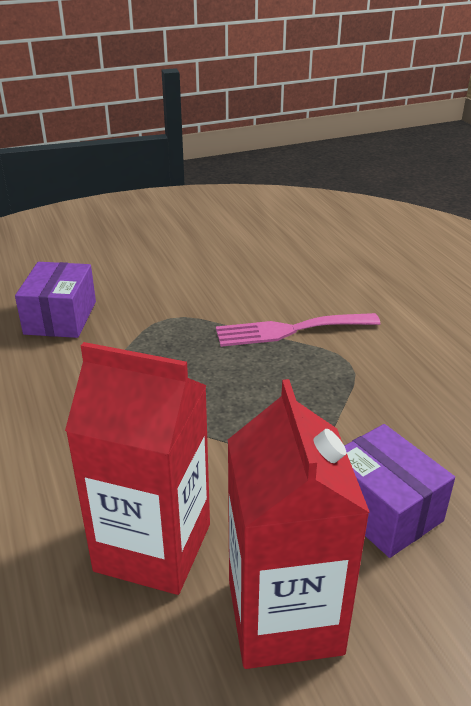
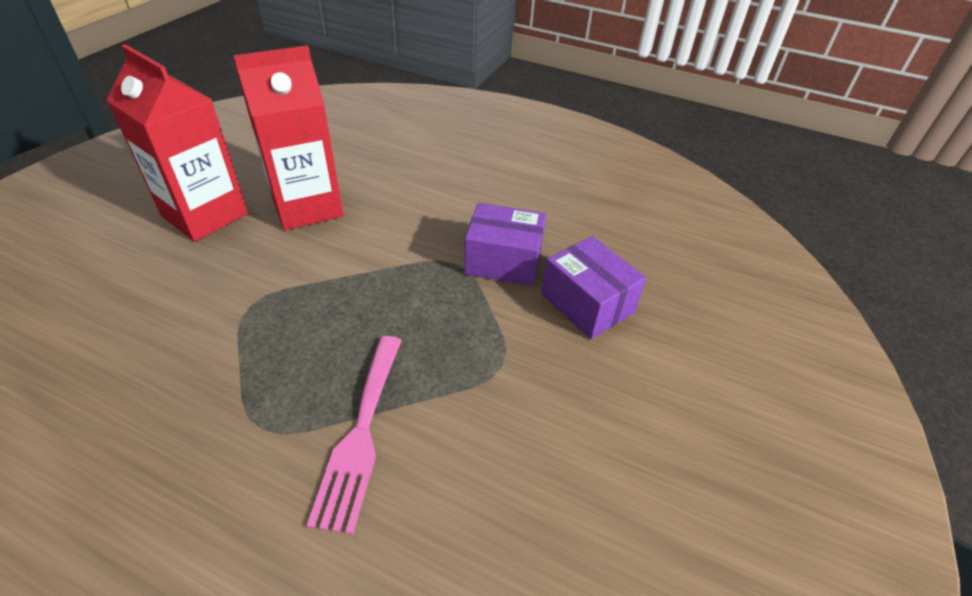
camera: 135 degrees right, 10 degrees up
(290, 330) = (361, 434): pink fork -> pink fork turned 150 degrees clockwise
(383, 509) = (164, 295): purple box -> purple box (503, 261)

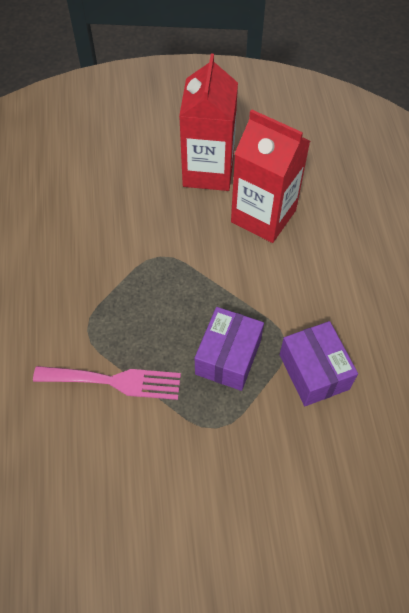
camera: 60 degrees right, 15 degrees up
(361, 434) = (115, 381): pink fork -> pink fork turned 150 degrees counterclockwise
(587, 303) = (316, 453): purple box -> purple box (228, 357)

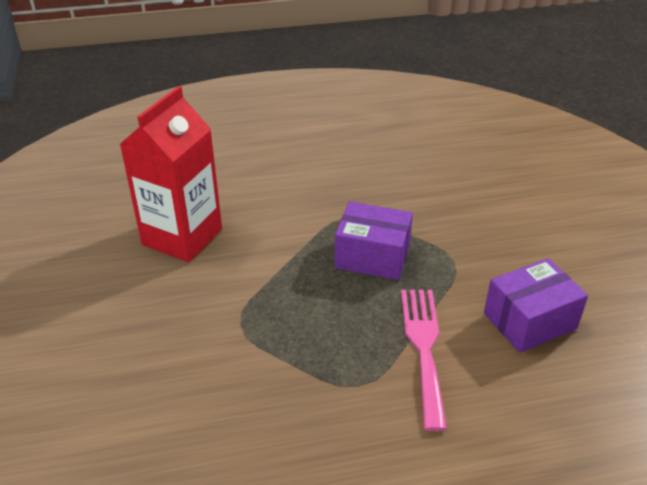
camera: 95 degrees left, 20 degrees down
(208, 171) = (102, 287): red carton -> none
(314, 372) = (376, 199): purple box -> purple box (529, 321)

